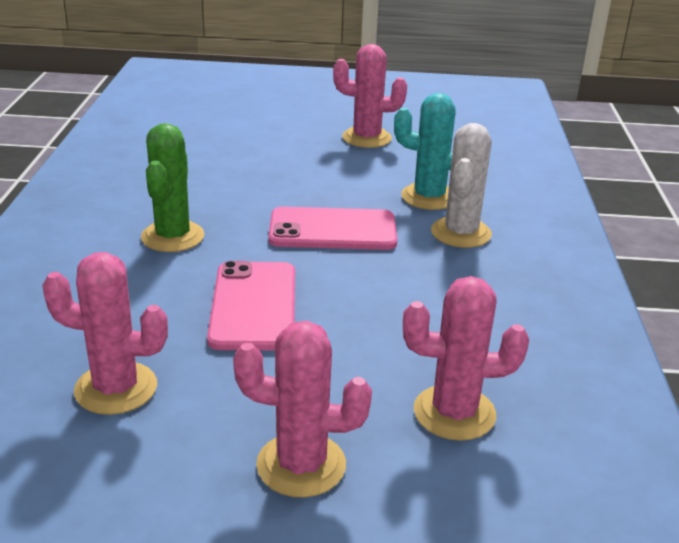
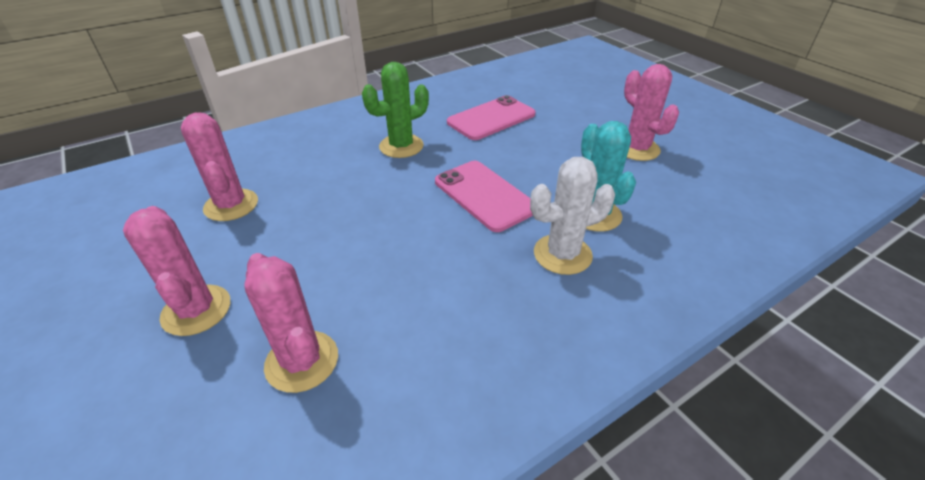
camera: 55 degrees right, 10 degrees up
(253, 306) = (356, 209): pink phone -> pink phone (491, 118)

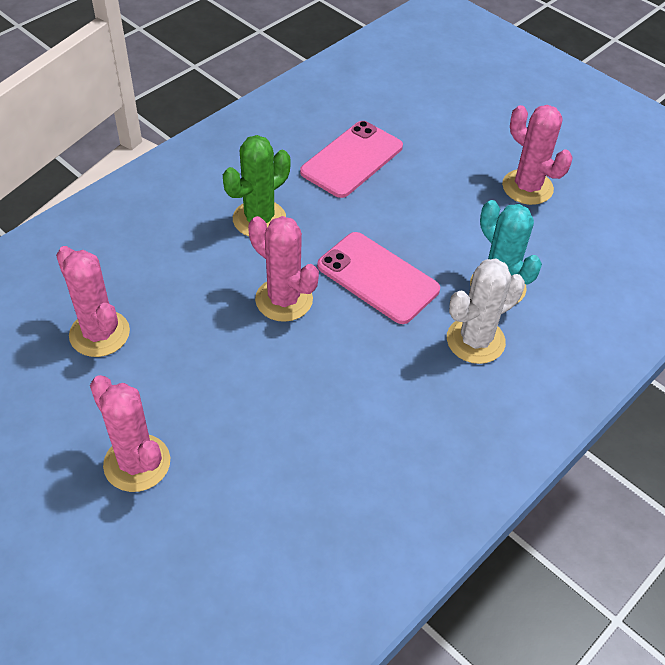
camera: 15 degrees left, 10 degrees up
(302, 361) = (267, 494): pink cactus -> pink cactus (284, 300)

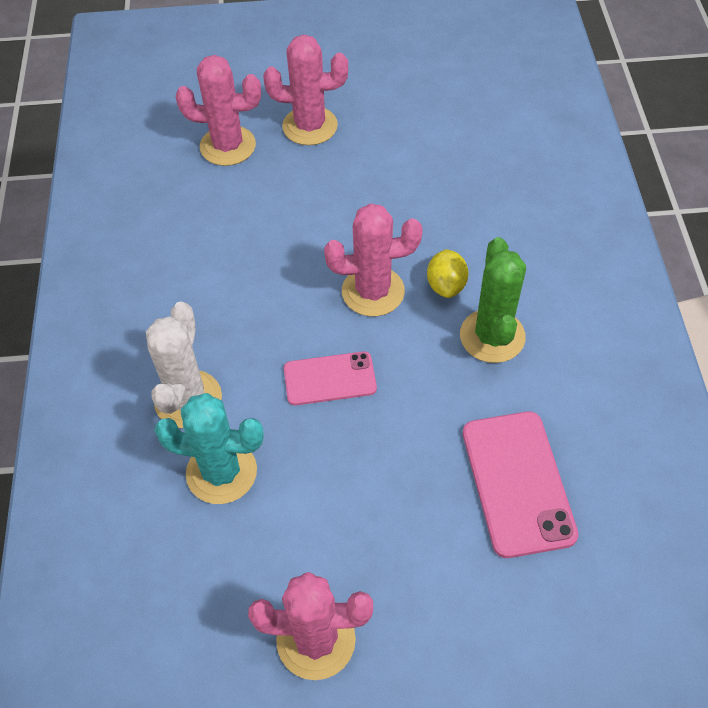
camera: 135 degrees right, 5 degrees up
(99, 333) = (449, 160): pink cactus -> pink cactus (228, 146)
(238, 264) = (446, 285): none -> yellow lemon
(377, 278) = (330, 379): pink phone -> pink phone, size x0.65

